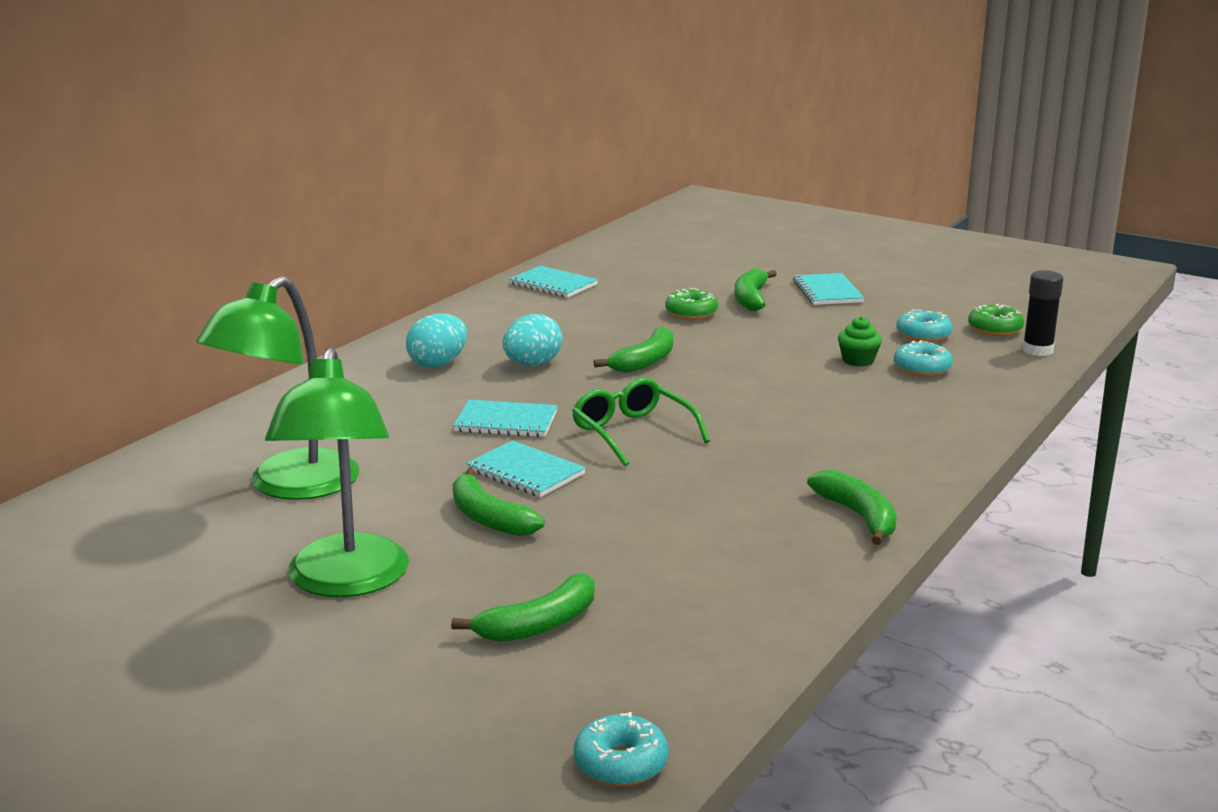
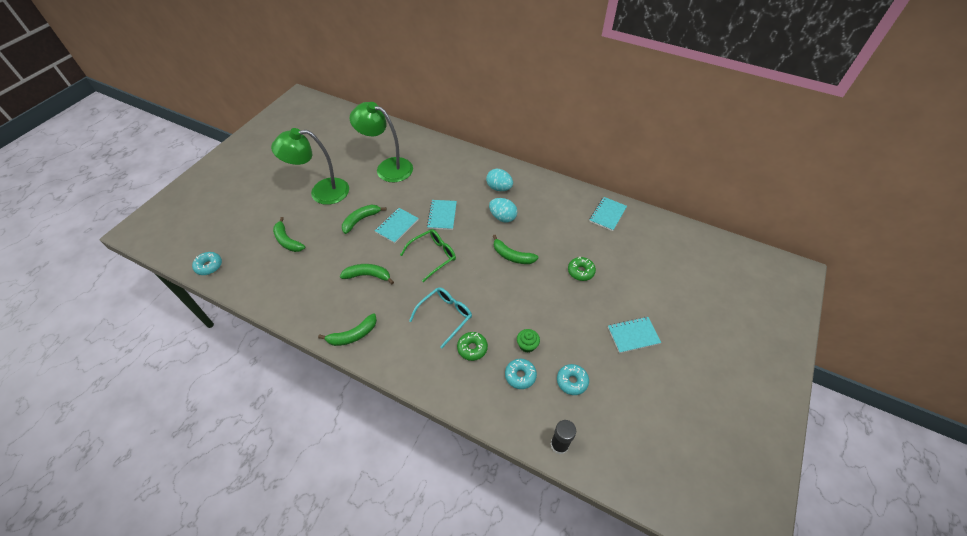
camera: 85 degrees right, 30 degrees up
(751, 298) = (610, 297): green banana -> green banana (368, 275)
(798, 423) = (445, 316): none -> turquoise glasses
(995, 329) = (591, 424): green donut -> green donut (472, 348)

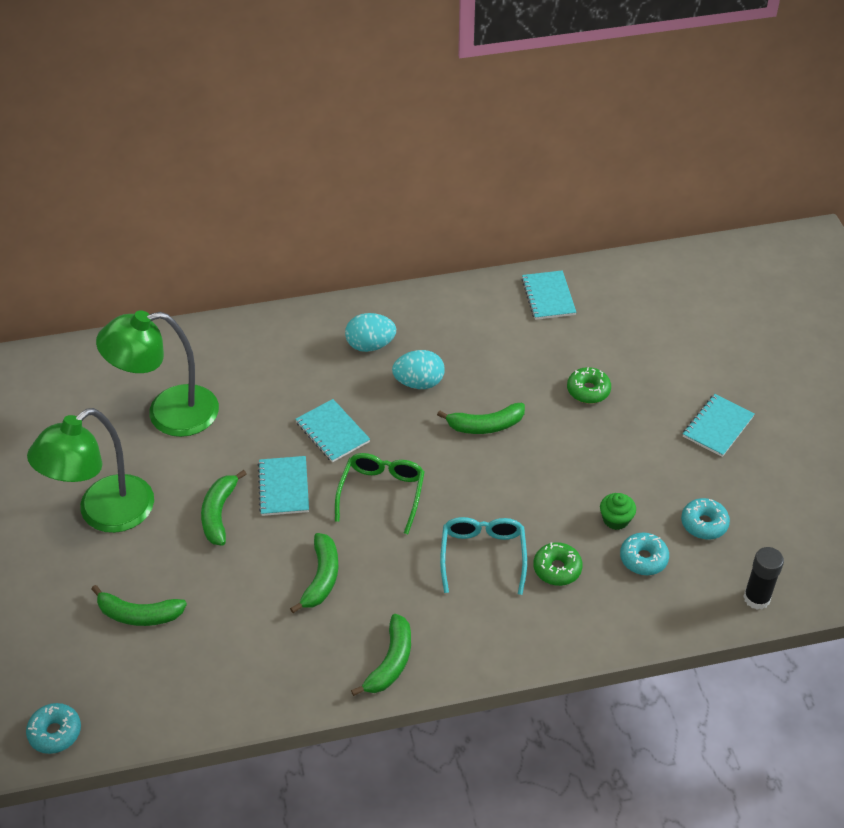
camera: 40 degrees left, 5 degrees down
(368, 275) = (321, 578): green banana -> green banana turned 135 degrees clockwise

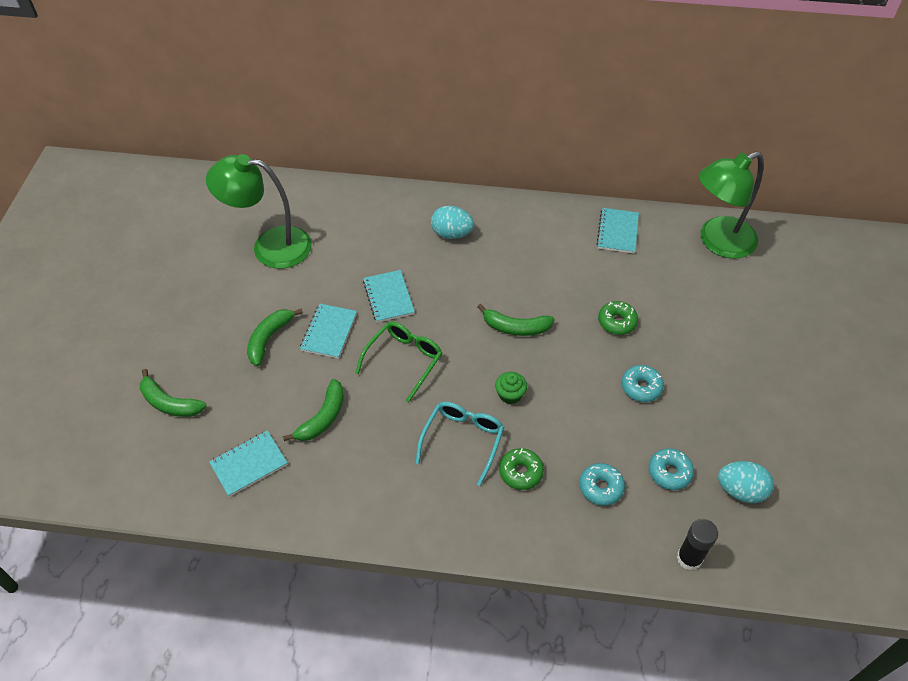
camera: 20 degrees right, 5 degrees up
(55, 732) = (61, 480): turquoise donut -> turquoise donut (641, 387)
(104, 514) = (184, 313): green lamp -> green lamp (718, 242)
(390, 662) = (344, 509): green banana -> none
(419, 383) = (477, 276): turquoise egg -> turquoise egg (740, 490)
(616, 519) = (591, 444): green cupcake -> green cupcake (510, 394)
(717, 427) = (719, 387): turquoise notebook -> turquoise notebook (249, 464)

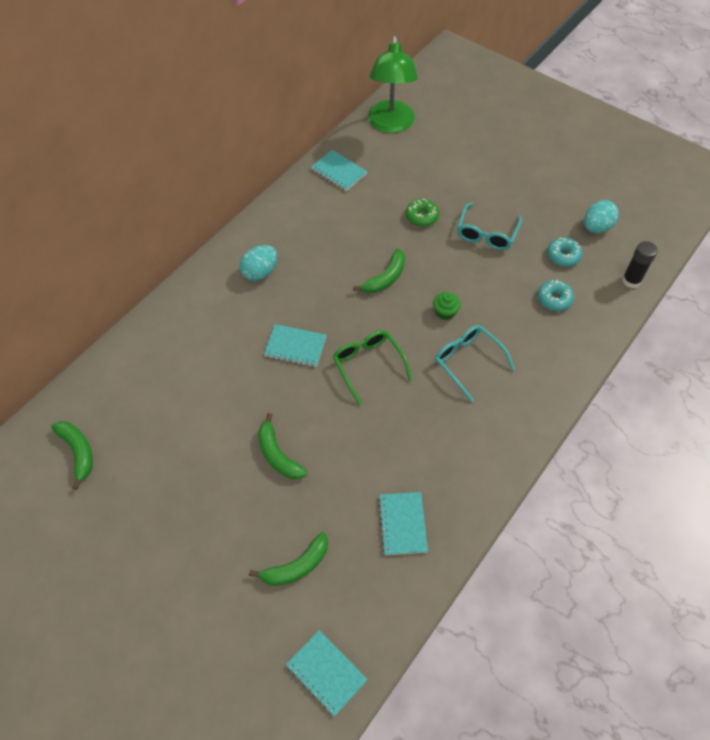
camera: 60 degrees left, 5 degrees up
(270, 246) = (168, 411): green lamp -> none
(323, 417) = (389, 448): green banana -> green banana (78, 452)
(329, 332) = (302, 406): turquoise notebook -> turquoise notebook (326, 673)
(521, 472) = (516, 339): green donut -> none
(641, 387) = (486, 234): turquoise donut -> turquoise glasses

